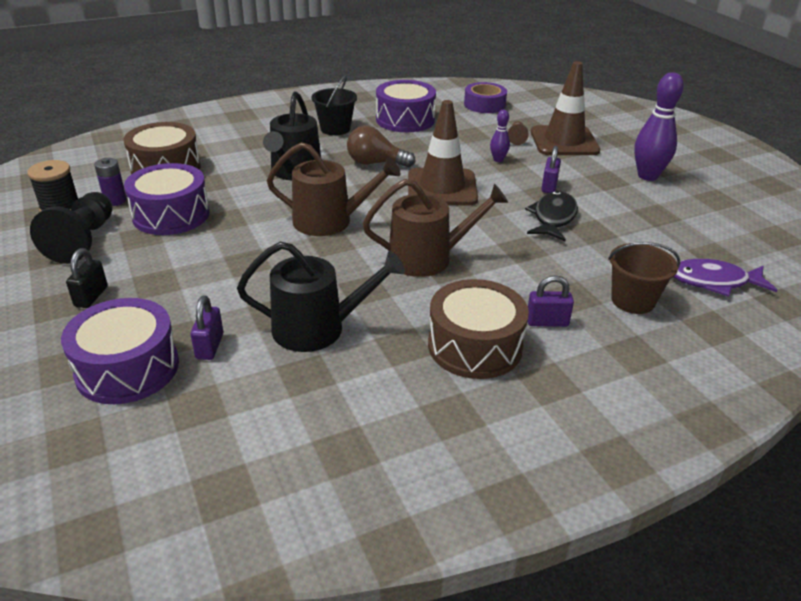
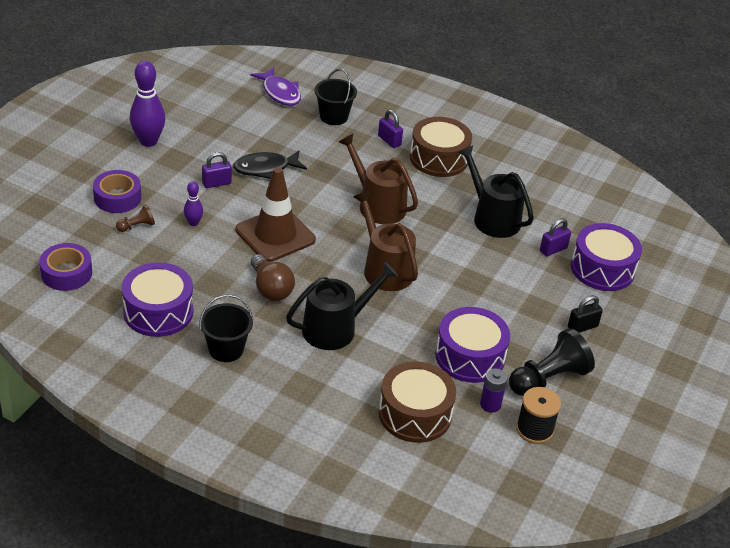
camera: 130 degrees left, 5 degrees up
(564, 141) = (117, 198): brown traffic cone -> purple tape
(633, 300) = (333, 117): brown bucket -> black bucket

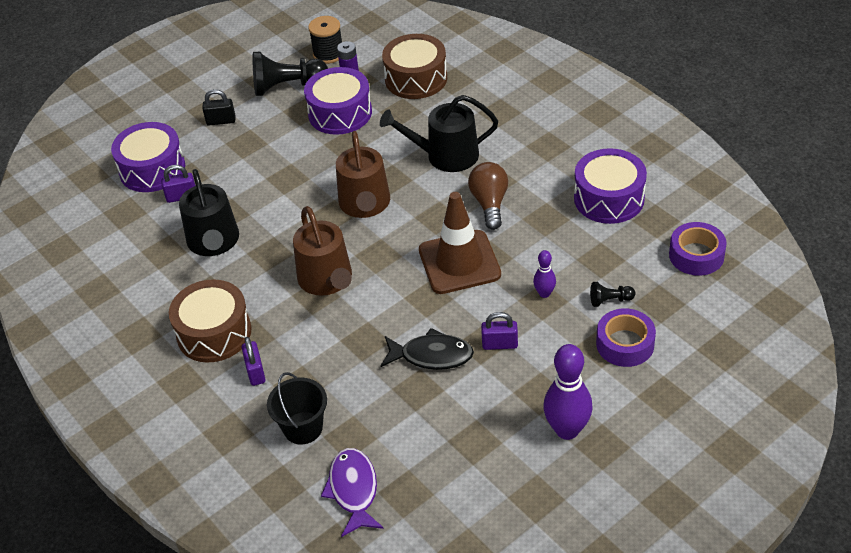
camera: 150 degrees left, 5 degrees up
(137, 226) = (610, 300): brown pawn -> black pawn
(226, 349) = (554, 153): black bucket -> none

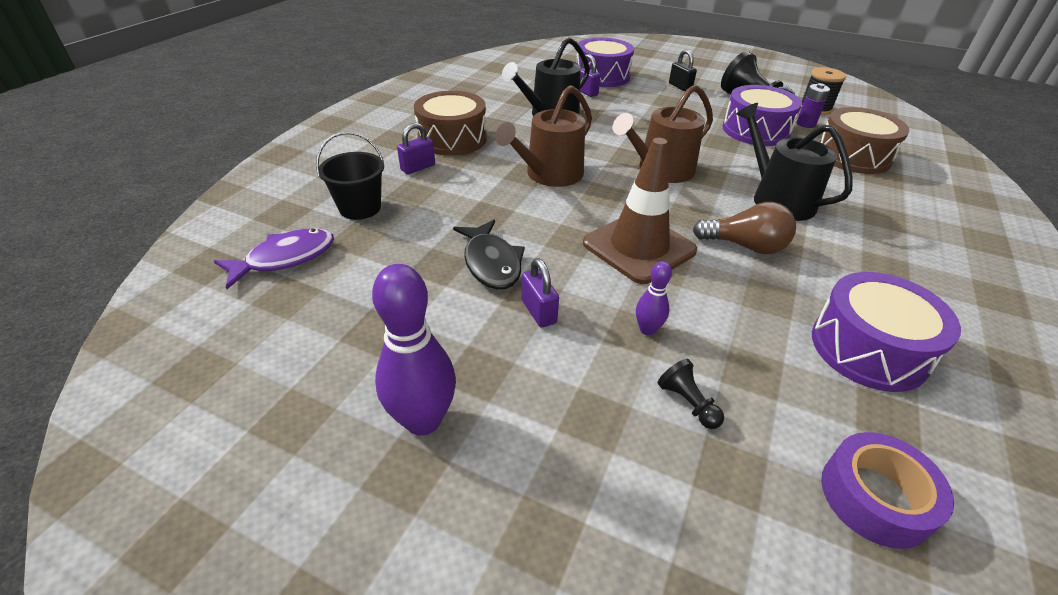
camera: 60 degrees right, 5 degrees down
(490, 203) = (745, 246): brown light bulb -> brown light bulb turned 45 degrees clockwise
(625, 344) = (618, 446): purple tape -> none

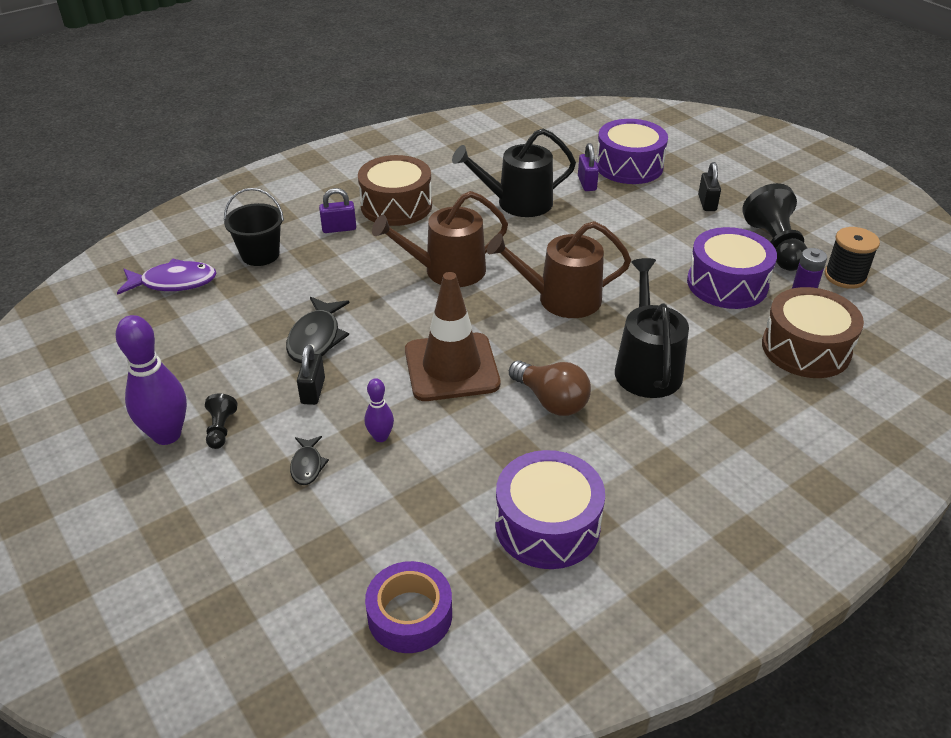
camera: 30 degrees right, 0 degrees up
(539, 312) = (313, 391): purple padlock -> black padlock
(610, 387) = (307, 465): none -> black fish
(688, 403) = (350, 499): black pawn -> black pawn (221, 429)

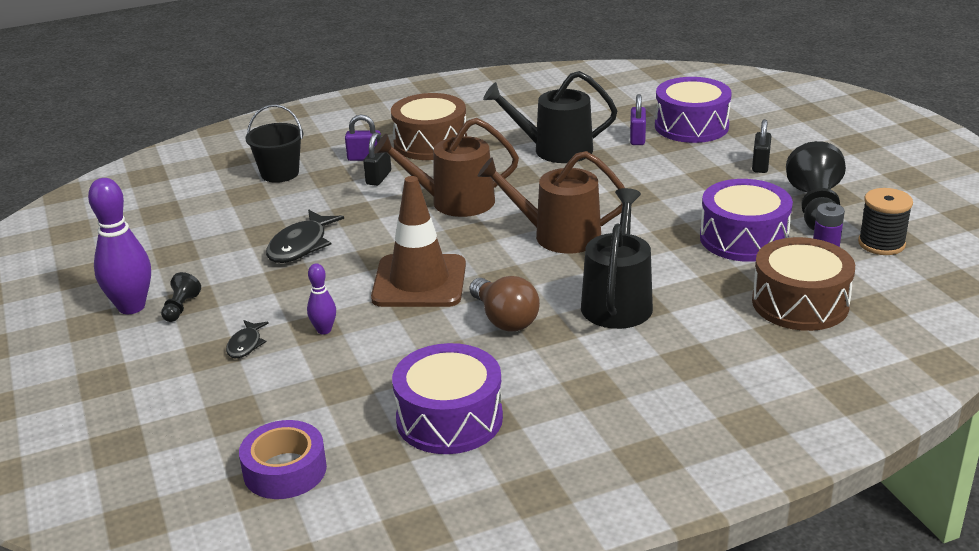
camera: 15 degrees right, 10 degrees down
(174, 282) = (190, 189): purple fish -> none
(313, 391) = (278, 287): black padlock -> black padlock (378, 178)

